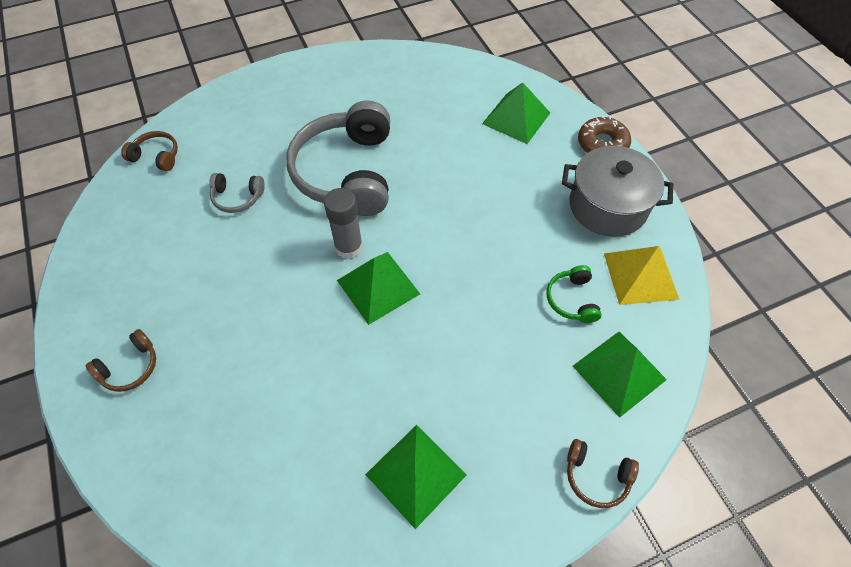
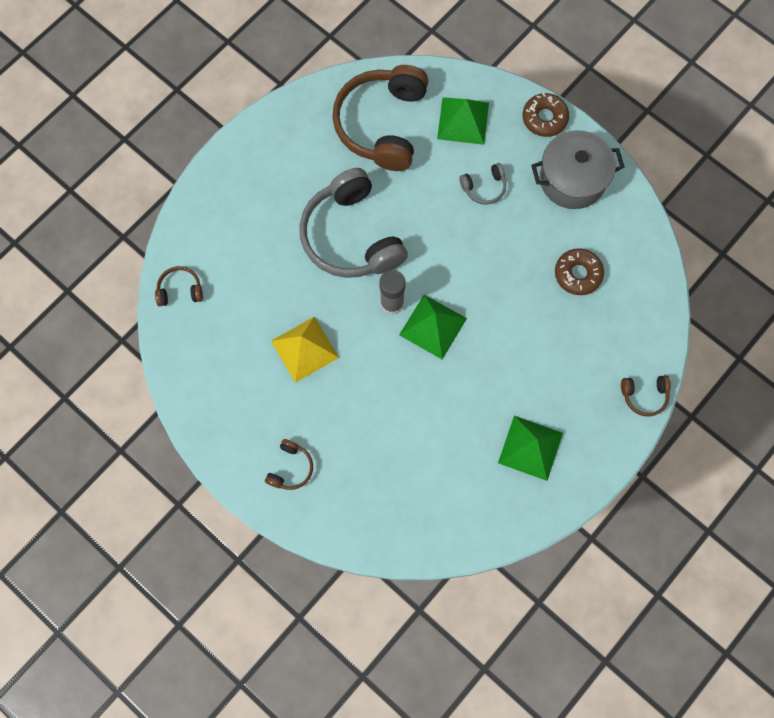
camera: 25 degrees left, 15 degrees up
(237, 198) = (276, 299): grey headphones -> grey headphones (484, 188)
(435, 95) = (382, 124): none -> brown headphones
(571, 299) = (578, 274): green headphones -> brown donut
(619, 372) = (632, 316): green pyramid -> none
(640, 275) = (619, 232): yellow pyramid -> yellow pyramid (304, 349)

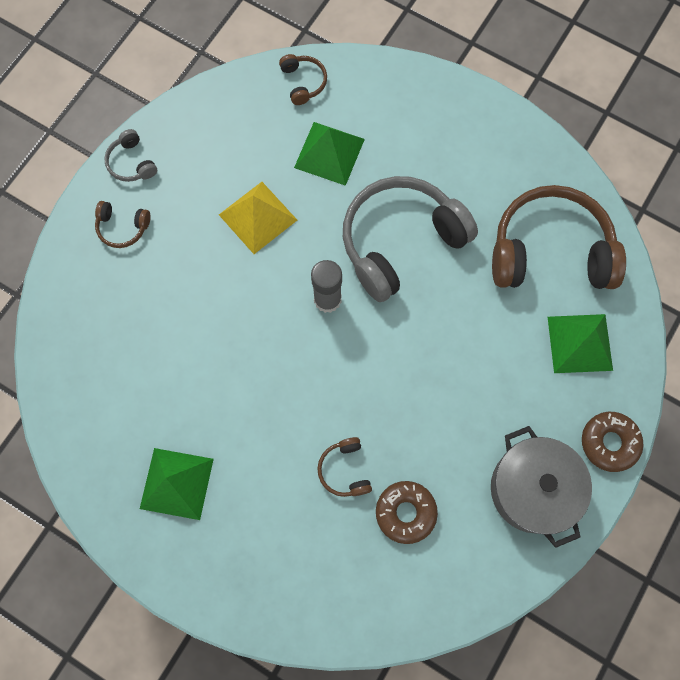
camera: 80 degrees right, 0 degrees up
(433, 326) = (307, 349): green pyramid -> green pyramid (329, 153)
(484, 188) = (496, 382): grey headphones -> grey headphones (131, 163)
(644, 396) = (260, 617): brown headphones -> brown headphones (344, 470)

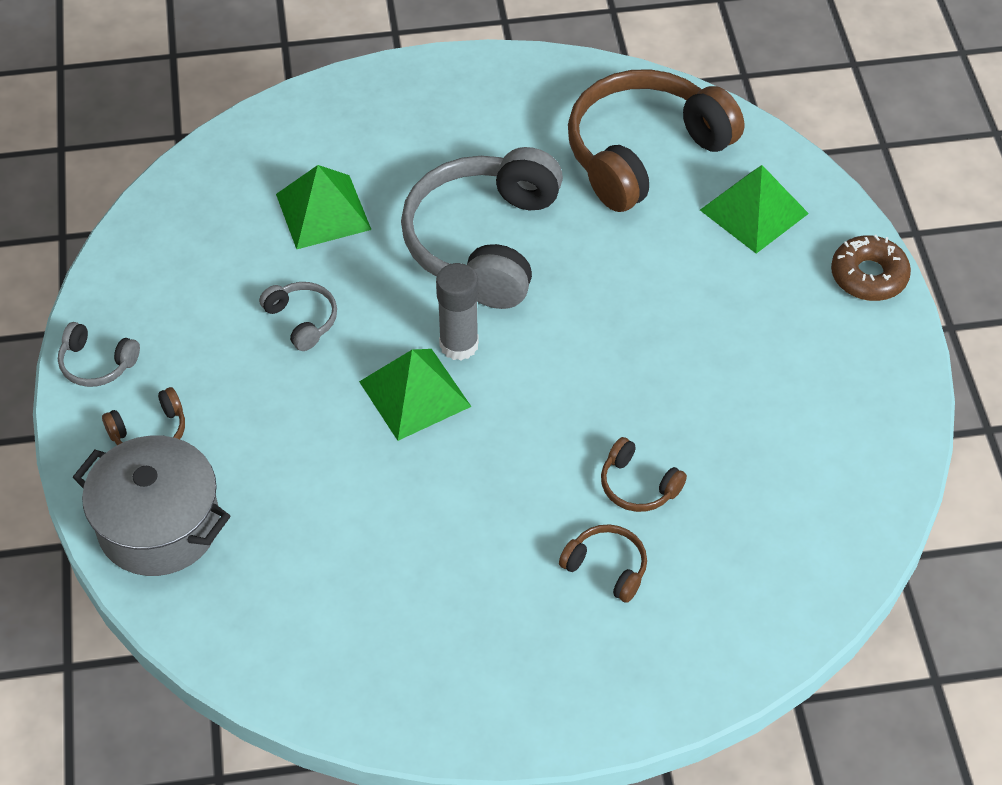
camera: 40 degrees left, 20 degrees down
(177, 483) = (468, 632): green pyramid -> green pyramid (415, 394)
(258, 217) = (302, 320): yellow pyramid -> grey headphones
(303, 82) = (227, 165): brown headphones -> brown headphones (607, 567)
(405, 512) = (739, 478): brown donut -> none
(532, 489) = (840, 366): grey pot -> grey pot (159, 525)

